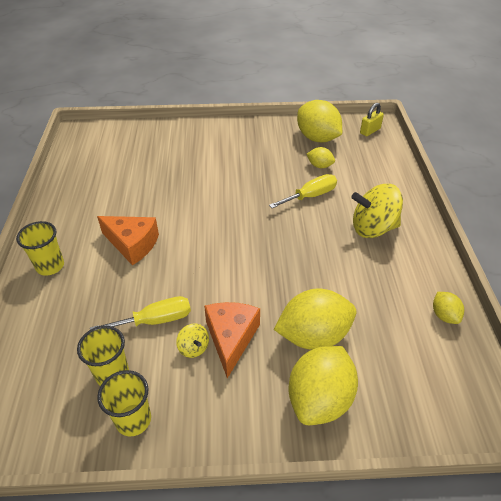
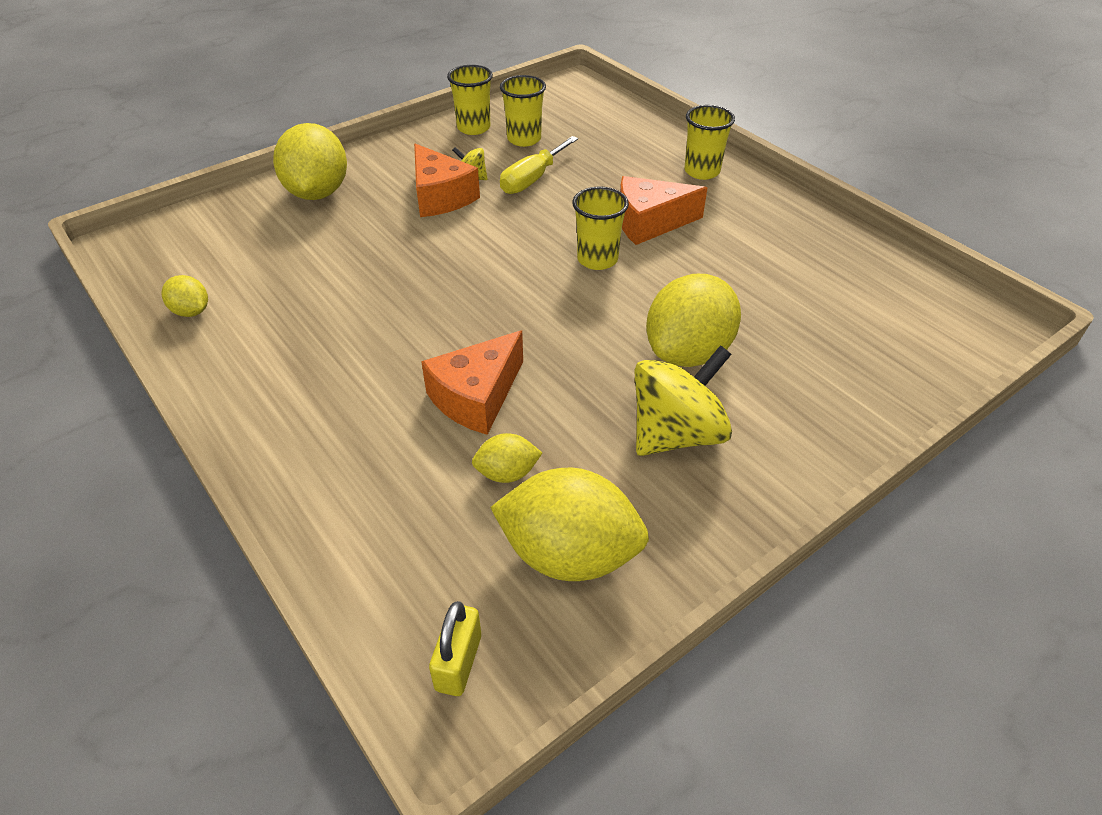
camera: 145 degrees right, 0 degrees up
(188, 235) = (597, 259): none -> yellow cup
(310, 196) = (476, 397): yellow screwdriver -> orange cheese
(313, 335) = (352, 231): yellow lemon -> yellow lemon (688, 352)
(373, 228) = (335, 388): yellow spinning top -> yellow spinning top (676, 434)

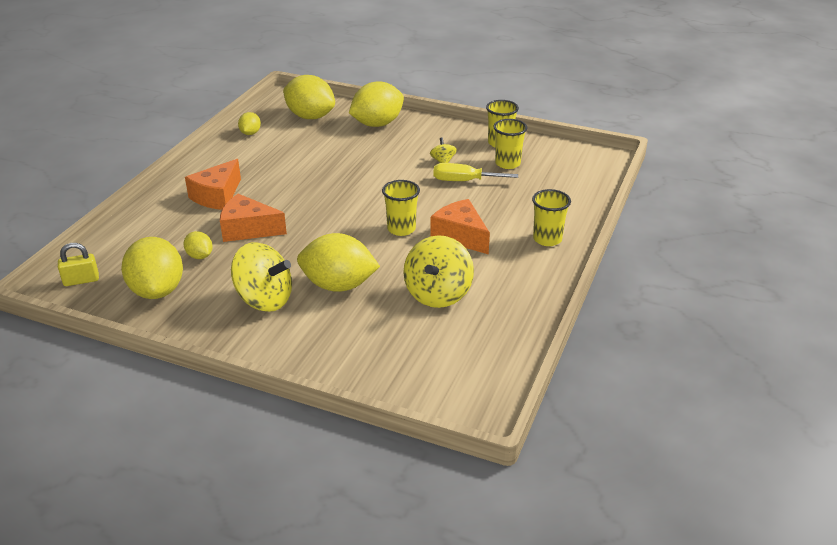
camera: 60 degrees right, 10 degrees down
(220, 240) = (310, 117): none -> yellow lemon
(440, 196) = (412, 159): orange cheese -> orange cheese (217, 196)
(759, 279) = (438, 294): none -> yellow spinning top

